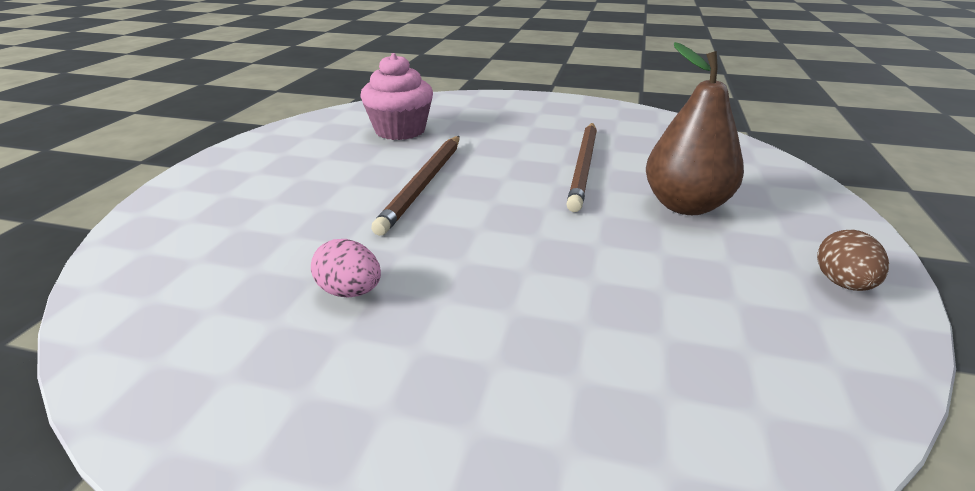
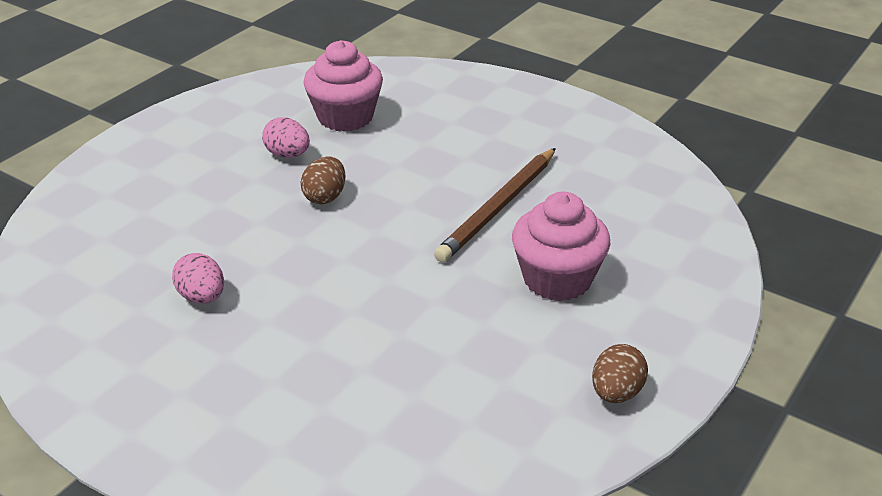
camera: 20 degrees right, 5 degrees up
(366, 161) = (288, 155): none -> pink egg
(424, 184) = (325, 197): brown pencil -> brown egg
(685, 205) = (557, 279): brown pear -> pink cupcake

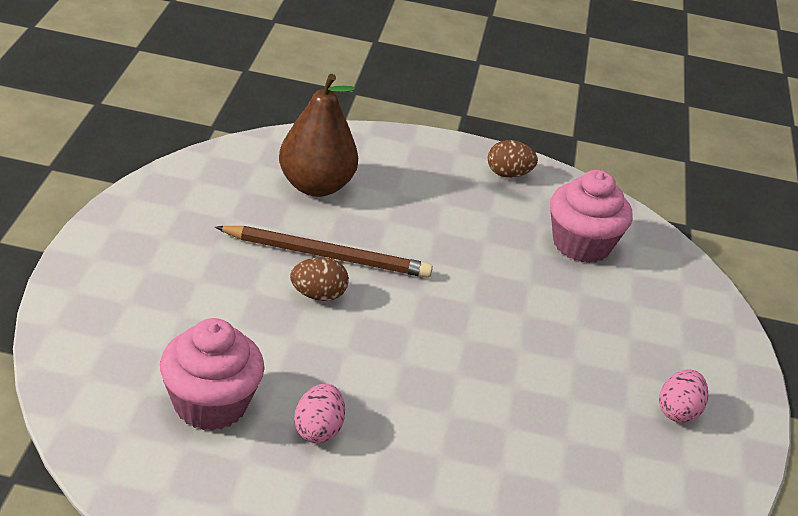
camera: 120 degrees left, 0 degrees up
(202, 297) = (578, 412): pink egg -> pink egg (678, 412)
(325, 197) = (379, 375): brown egg -> brown egg (318, 295)
(557, 279) = (407, 211): pink cupcake -> pink cupcake (581, 244)
(618, 227) = (315, 186): none -> brown pear

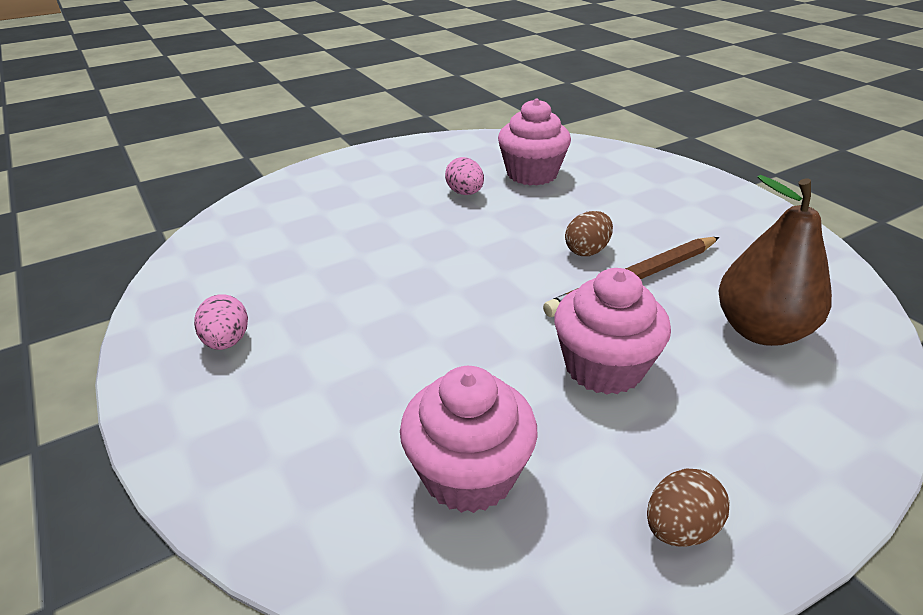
camera: 145 degrees right, 0 degrees up
(441, 233) = (604, 367): none -> pink cupcake

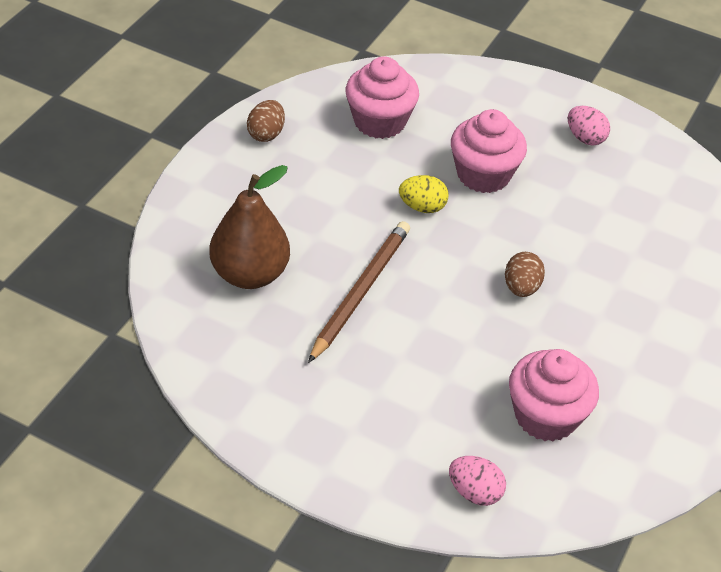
camera: 145 degrees right, 10 degrees up
(465, 193) = (583, 351): pink egg -> pink egg (474, 492)
(505, 333) = (422, 207): none -> yellow egg
(587, 250) = (416, 312): brown egg -> brown egg (521, 288)
(604, 367) = (344, 205): pink cupcake -> pink cupcake (483, 174)

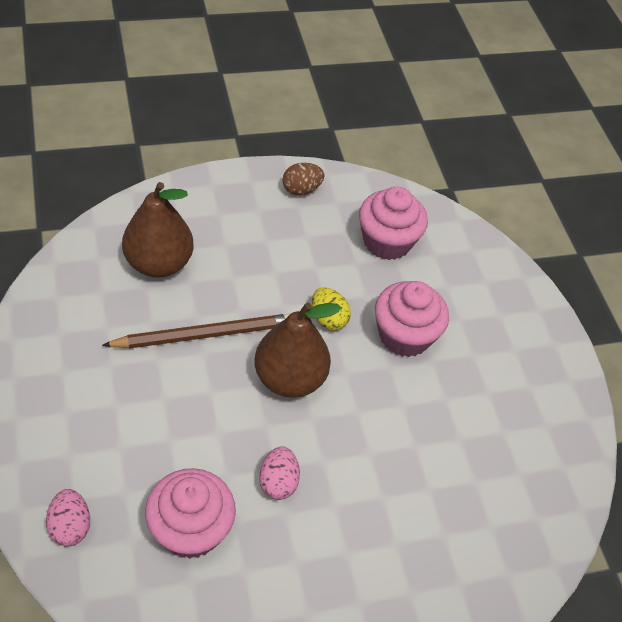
camera: 45 degrees right, 5 degrees up
(458, 267) = (289, 379): none -> brown pear
(521, 288) = (310, 432): brown egg -> none
(585, 138) = (522, 377): pink egg -> pink egg (278, 482)

